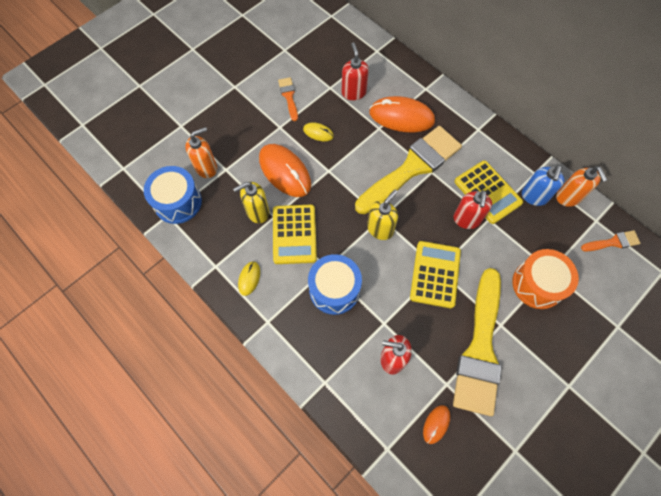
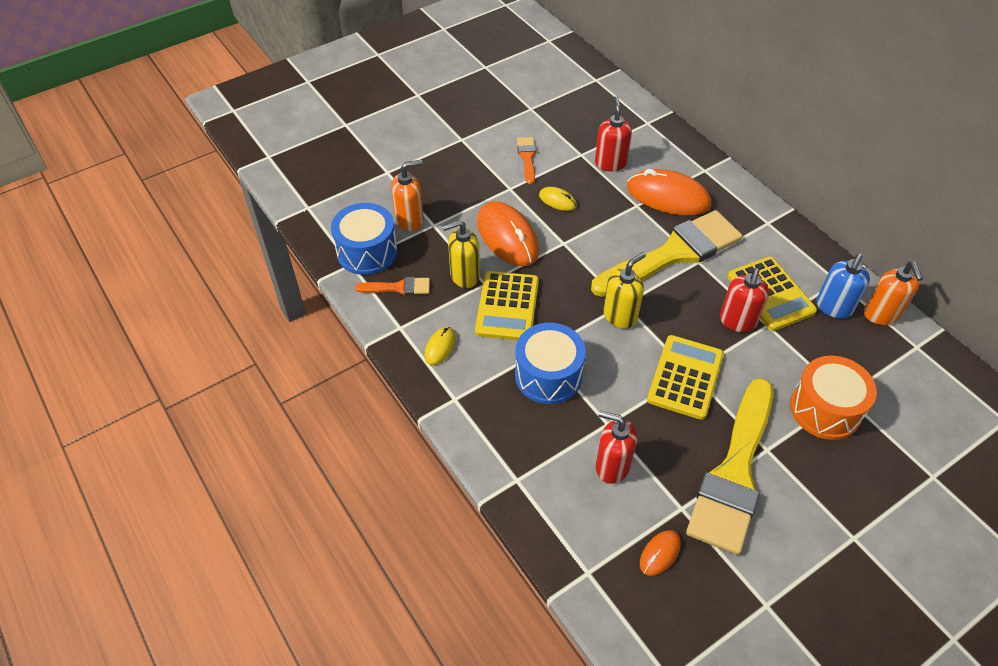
camera: 10 degrees right, 15 degrees down
(613, 242) = (938, 375): orange brush -> orange brush (398, 287)

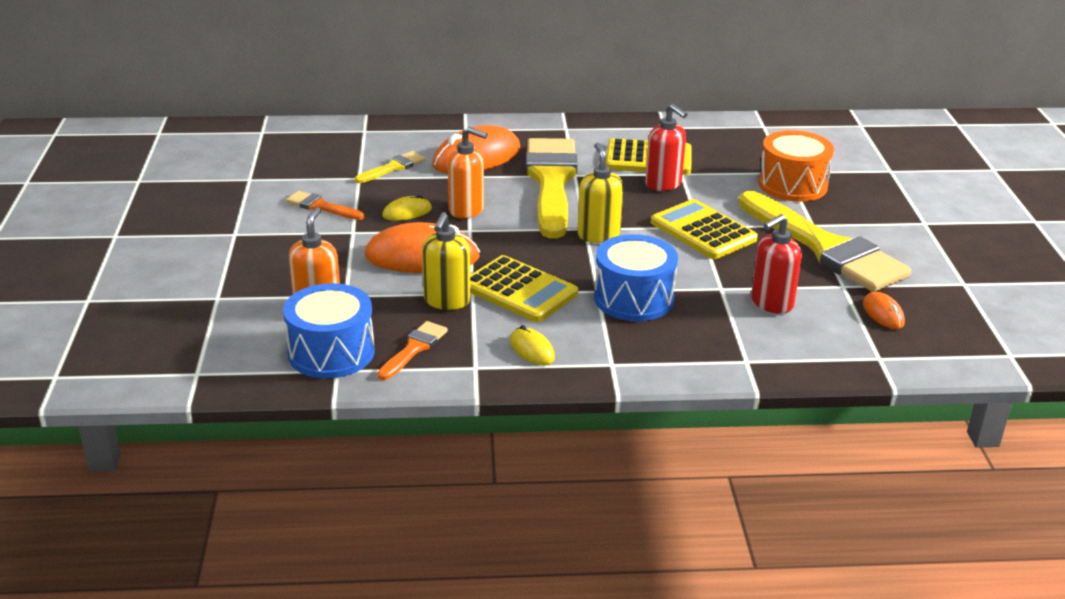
camera: 60 degrees left, 20 degrees down
(610, 163) = (393, 168): red soap dispenser -> yellow brush
(833, 307) = (691, 140): blue soap dispenser -> none
(881, 315) = (718, 125): orange soap dispenser -> orange soap dispenser (466, 210)

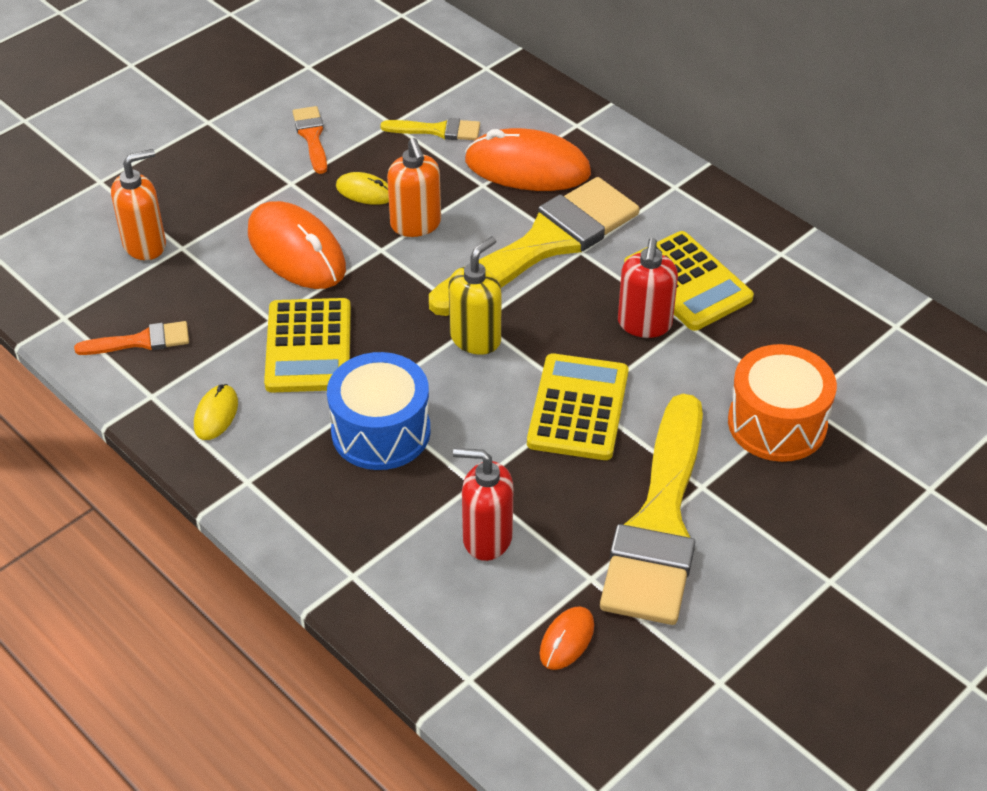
camera: 50 degrees right, 15 degrees up
(331, 352) = (85, 297): blue drum -> none
(447, 301) = (239, 312): yellow soap dispenser -> none

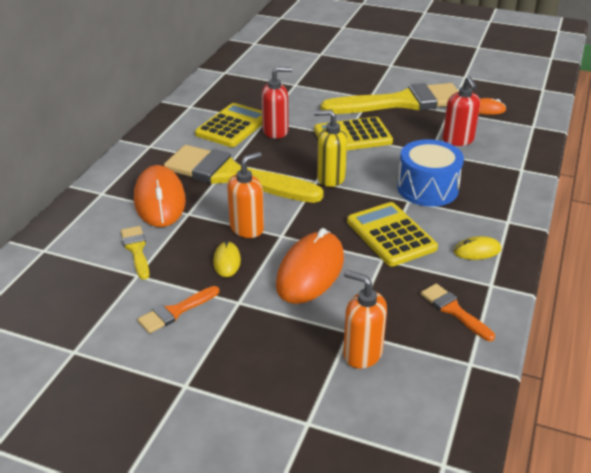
camera: 115 degrees left, 10 degrees down
(308, 346) = (391, 235): yellow calculator -> yellow calculator turned 90 degrees counterclockwise
(777, 423) = (314, 88): orange drum -> none

